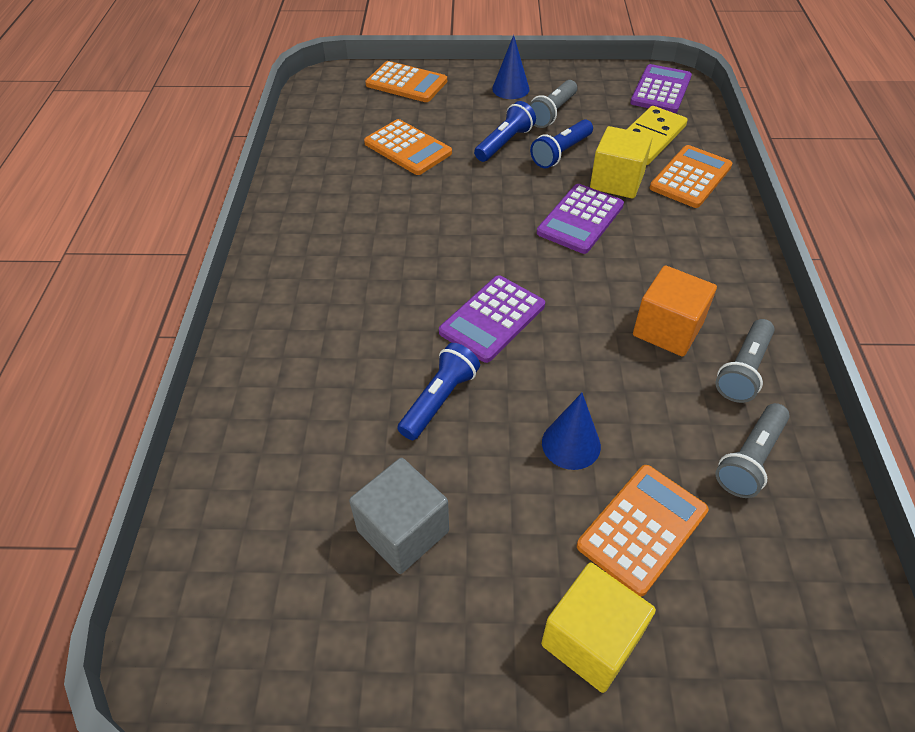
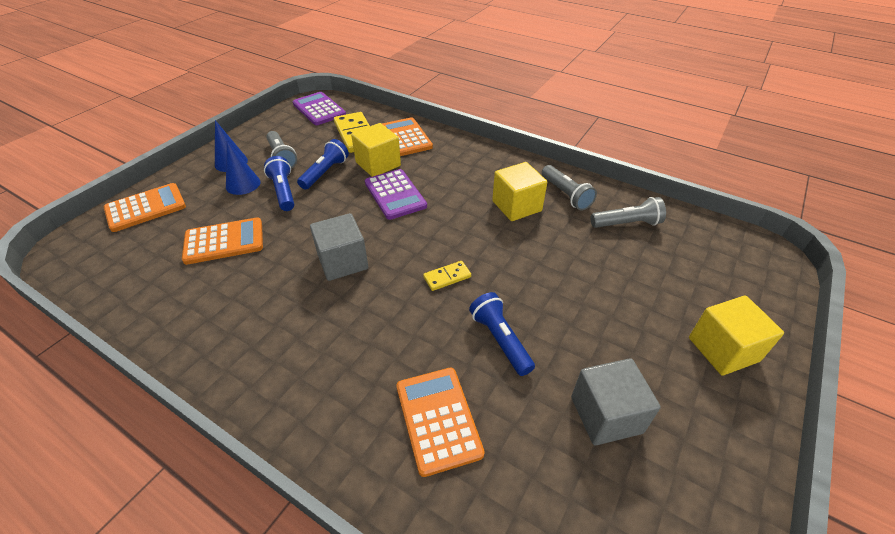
camera: 60 degrees left, 5 degrees down
(448, 233) = (343, 262): none -> grey cube
(492, 319) = (447, 277): purple calculator -> yellow domino
(561, 153) = (325, 173): blue flashlight -> blue flashlight turned 135 degrees counterclockwise
(571, 444) = (578, 289): blue cone -> blue cone (243, 184)
(642, 528) = (654, 289): orange calculator -> orange calculator (438, 419)
(667, 329) = (516, 206): orange cube -> yellow cube
(750, 459) = (627, 223): grey flashlight -> grey flashlight turned 75 degrees counterclockwise

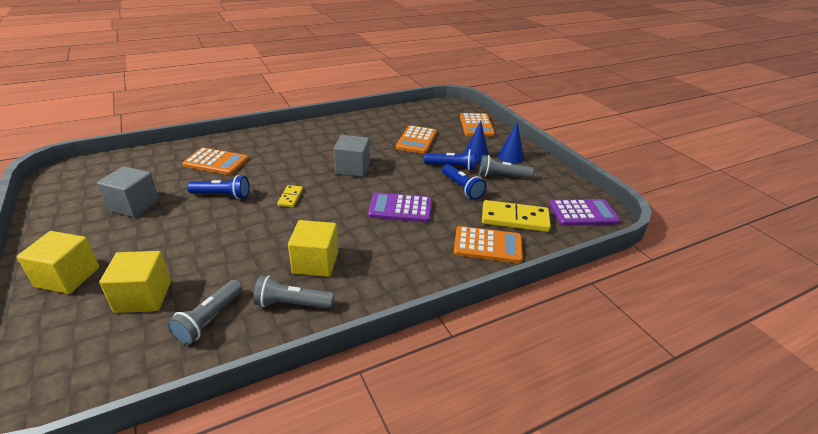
camera: 120 degrees right, 10 degrees down
(378, 164) = (452, 214): yellow cube -> yellow cube (143, 297)

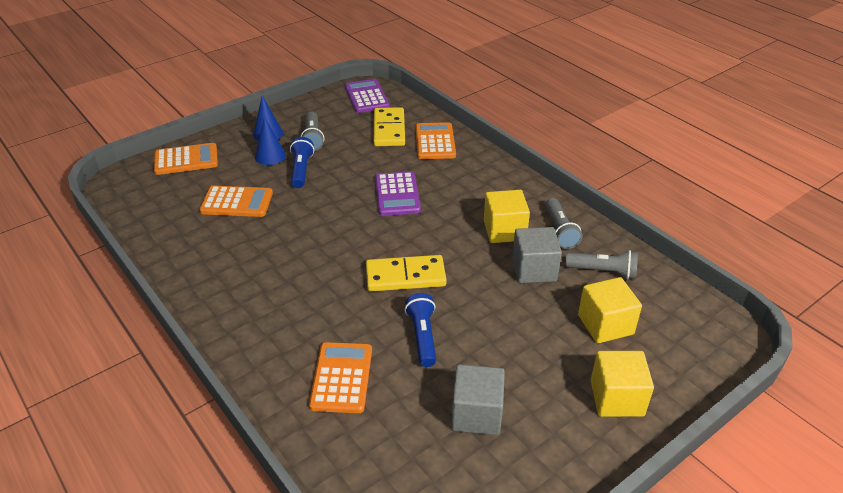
camera: 100 degrees left, 5 degrees up
(290, 197) = (405, 276): yellow domino -> yellow domino, size x1.93
(352, 168) = (324, 242): grey cube -> grey cube (534, 269)
(462, 188) = (344, 160): blue flashlight -> none

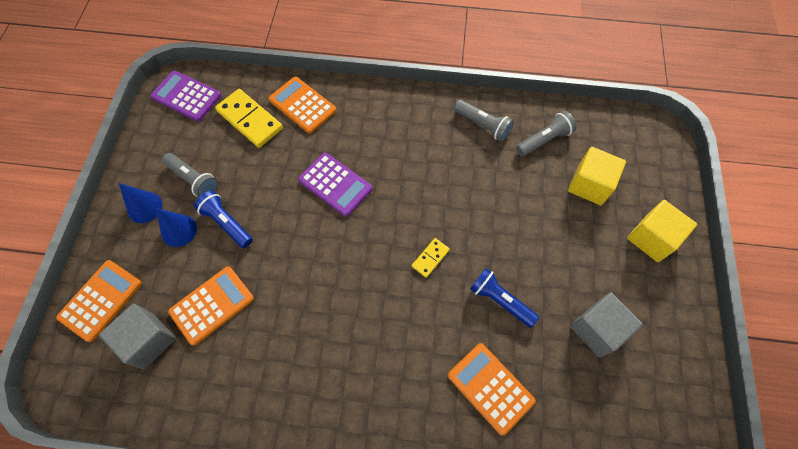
camera: 45 degrees left, 25 degrees up
(405, 276) = (430, 258): yellow domino -> yellow domino, size x0.52
(504, 230) = (448, 155): yellow cube -> none
(534, 269) = (503, 175): grey cube -> grey cube (148, 340)

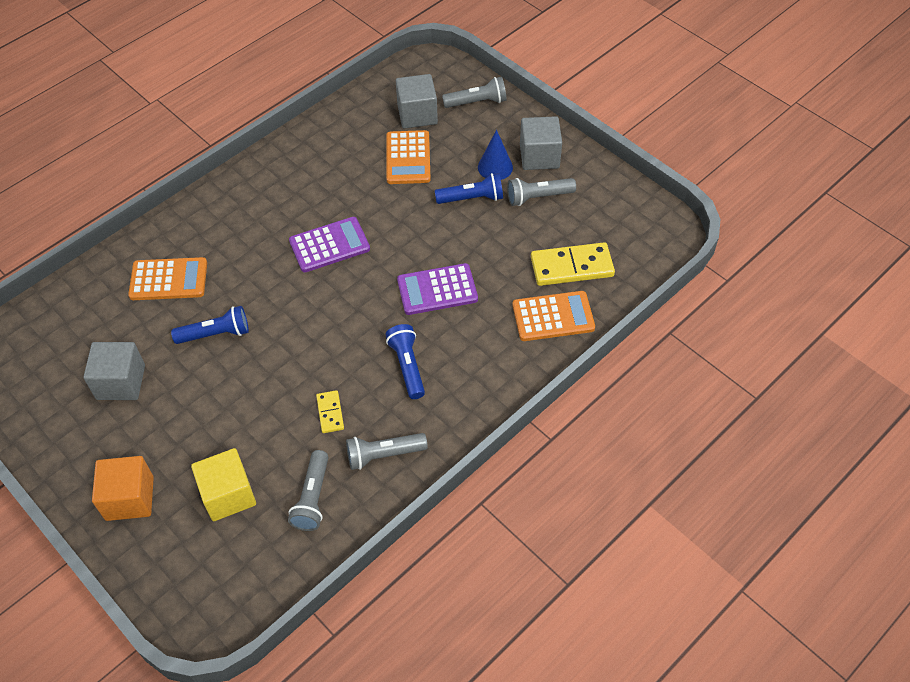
camera: 130 degrees right, 10 degrees down
(100, 300) = (477, 102): orange calculator -> grey flashlight
(145, 207) = (539, 156): blue cone -> grey cube
(186, 96) = (645, 234): purple calculator -> purple calculator (329, 245)
(412, 157) = (407, 366): none -> blue flashlight
(430, 258) = (300, 312): yellow domino -> yellow domino (330, 413)
(651, 238) = (129, 498): yellow cube -> orange cube

